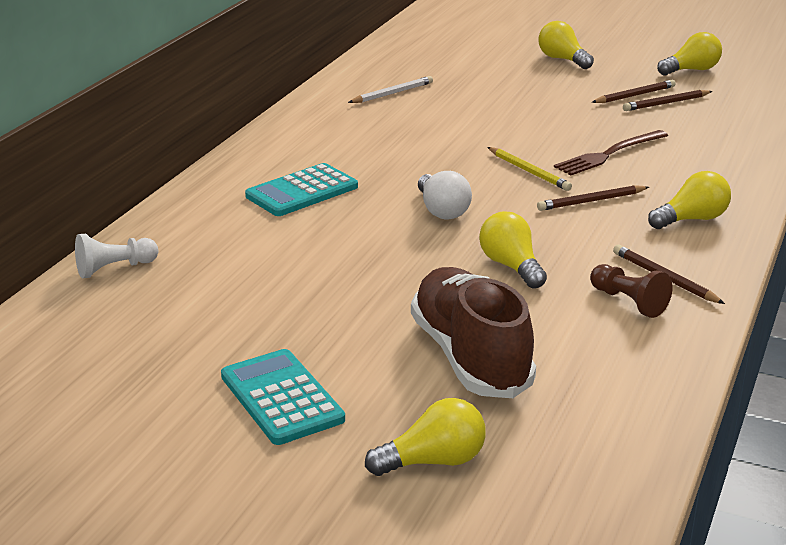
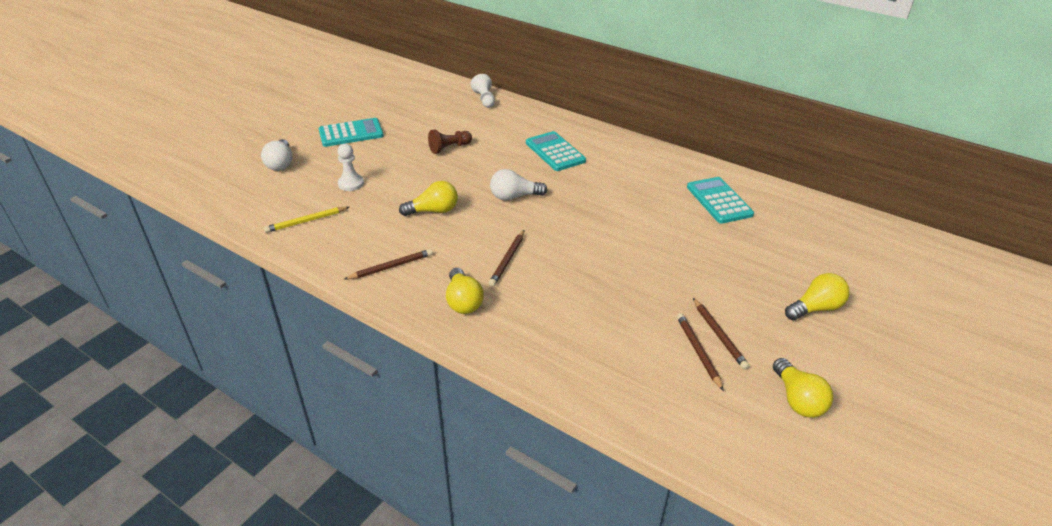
camera: 100 degrees right, 10 degrees up
(392, 93) = (719, 201): white pencil -> turquoise calculator
(433, 461) = (281, 163): yellow light bulb -> white light bulb
(470, 357) = (351, 183): brown shoe -> white pawn
(529, 171) = (563, 241): yellow pencil -> yellow pencil (306, 221)
(591, 201) = (507, 260): brown pencil -> brown pencil turned 150 degrees counterclockwise
(609, 154) = (586, 287): brown fork -> none
(628, 302) = (371, 245): brown pawn -> brown pawn (449, 148)

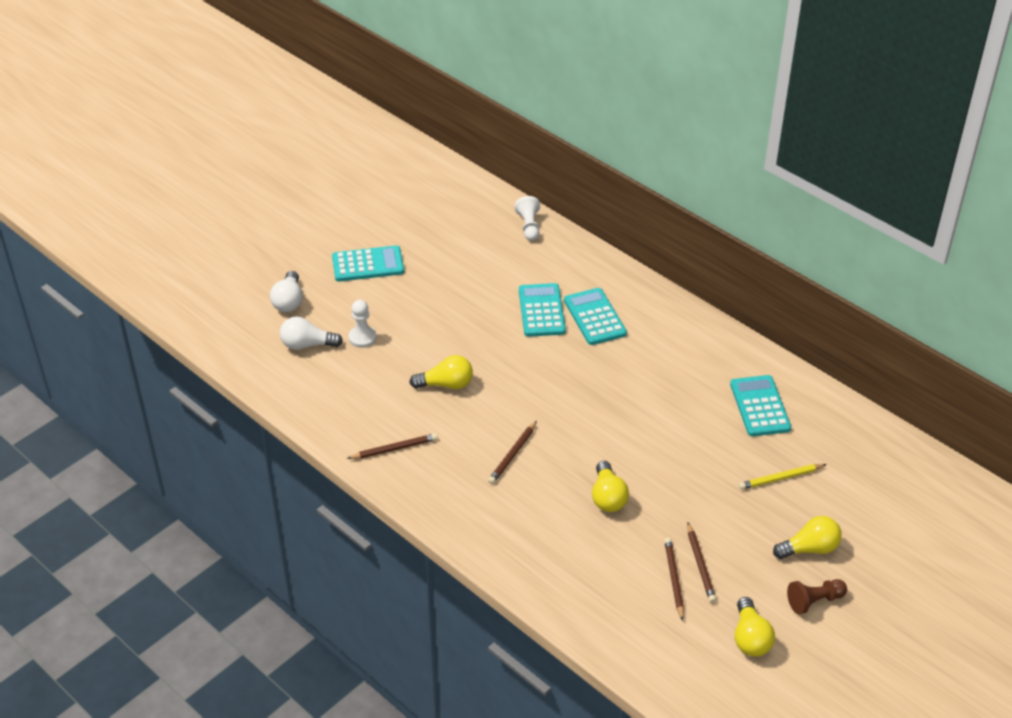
camera: 10 degrees right, 5 degrees up
(306, 221) = (313, 382): yellow pencil -> yellow pencil (780, 478)
(449, 148) = (476, 298): brown pawn -> brown pawn (814, 601)
(463, 301) = (460, 497): yellow light bulb -> yellow light bulb (608, 497)
(508, 151) = (541, 311): none -> turquoise calculator
(514, 196) = (535, 375): white light bulb -> white light bulb (307, 345)

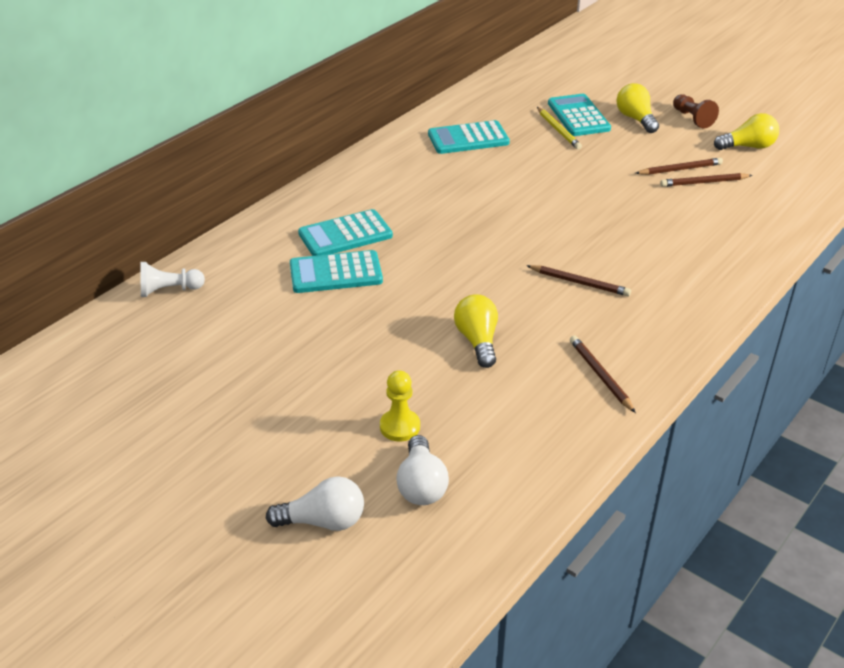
camera: 95 degrees left, 5 degrees down
(362, 338) = (400, 426): white pawn -> yellow pawn
(368, 264) = (238, 438): turquoise calculator -> turquoise calculator (578, 116)
(608, 497) = (618, 220): yellow light bulb -> none

